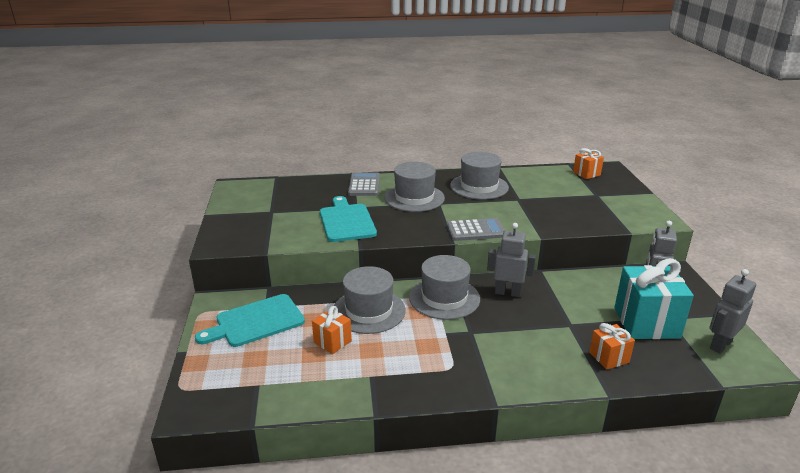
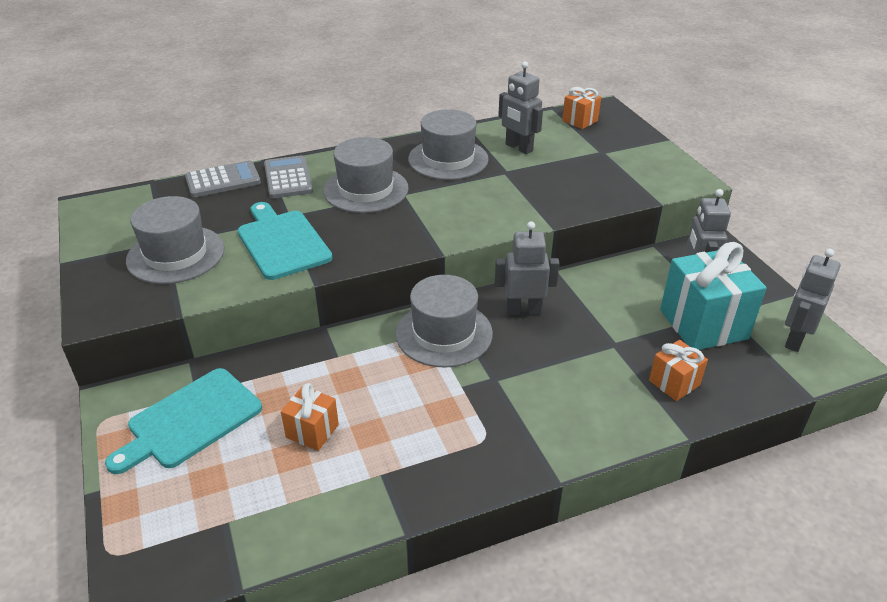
camera: 15 degrees left, 10 degrees up
(369, 311) = (348, 372): grey hat -> grey hat (176, 254)
(475, 230) = (465, 230): grey calculator -> grey calculator (223, 180)
(533, 185) = (518, 147): none -> grey robot

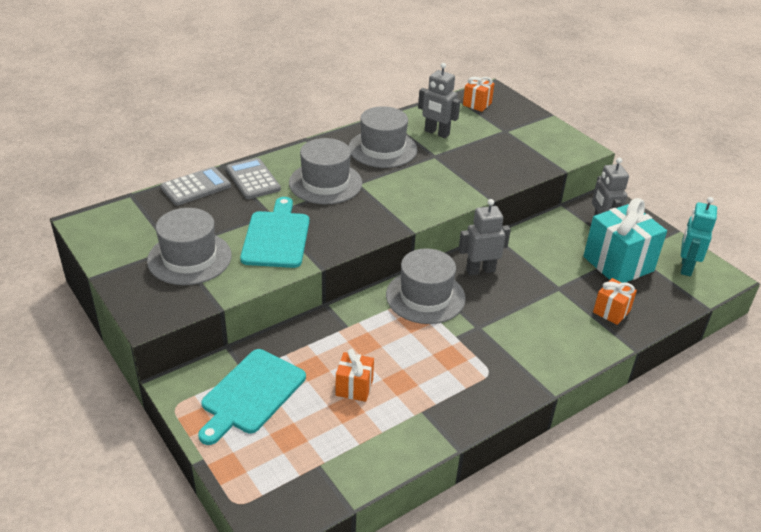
camera: 15 degrees left, 0 degrees up
(282, 242) = (276, 237): turquoise cutting board -> turquoise cutting board turned 45 degrees clockwise
(794, 339) = (686, 267): grey robot -> turquoise robot

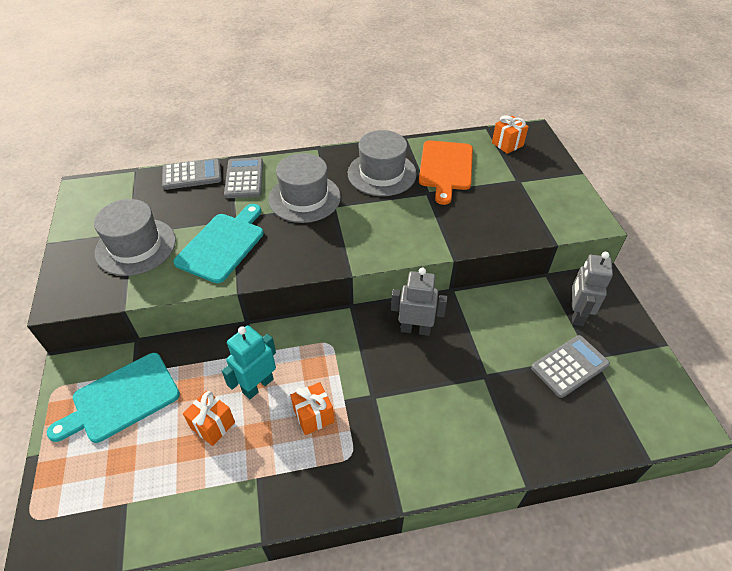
camera: 25 degrees right, 10 degrees up
(425, 296) = (343, 343): grey hat -> none
(436, 133) = (445, 168): grey robot -> orange cutting board
(611, 311) = (527, 425): orange gift -> orange gift (313, 416)
(618, 264) = (569, 366): turquoise gift -> grey calculator
(686, 267) = (649, 395): turquoise robot -> turquoise robot (258, 385)

